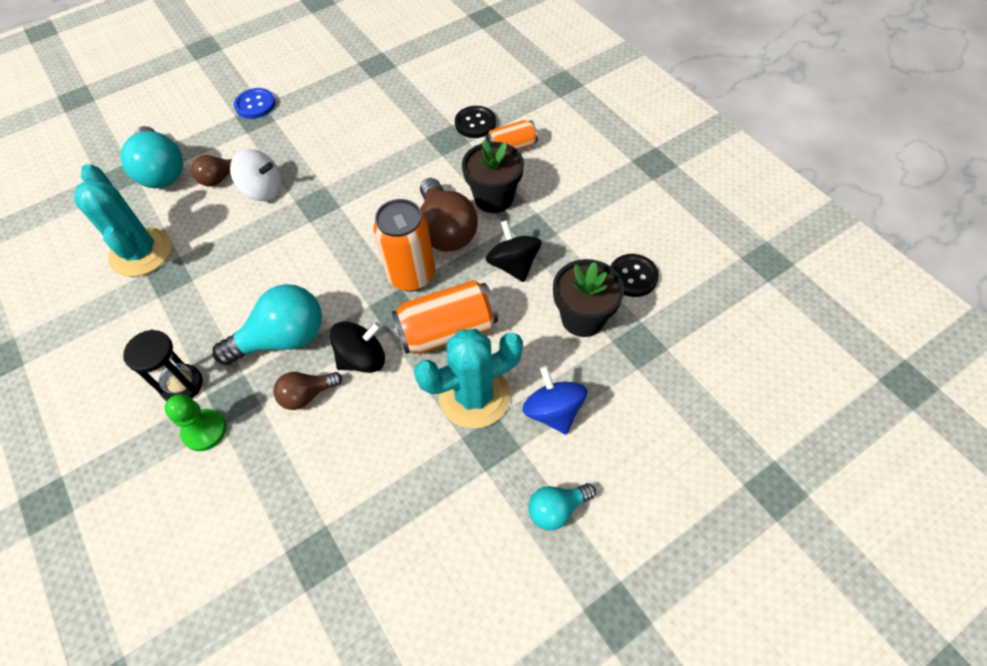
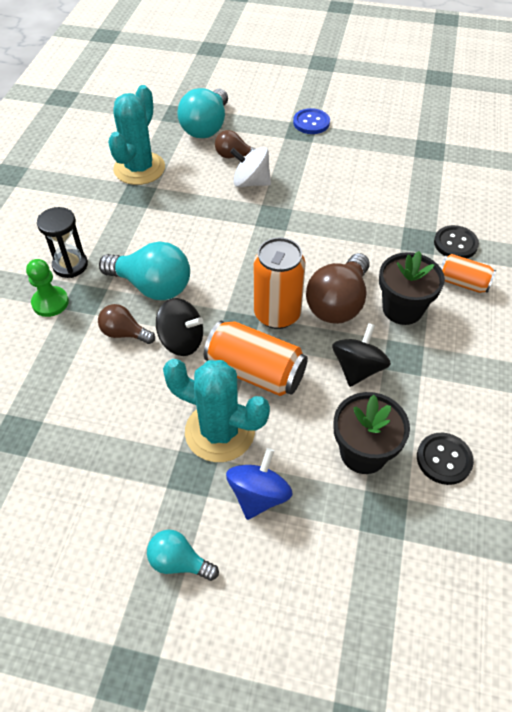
camera: 45 degrees right, 5 degrees down
(263, 190) = (251, 182): white spinning top -> white spinning top turned 135 degrees clockwise

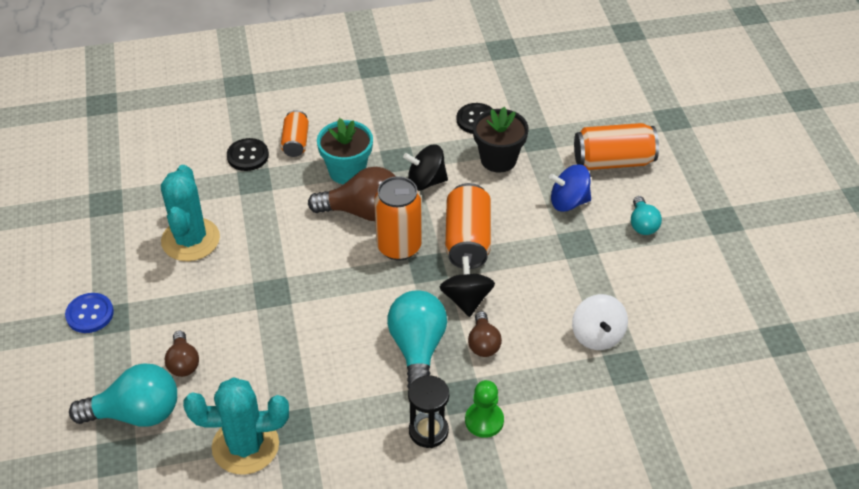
camera: 115 degrees left, 5 degrees down
(220, 431) = (535, 241): turquoise cactus -> turquoise cactus (190, 240)
(251, 182) = (225, 330): white spinning top -> white spinning top (597, 335)
(303, 589) = (613, 161): none -> orange can
(402, 309) = (347, 171): black flower pot -> turquoise flower pot

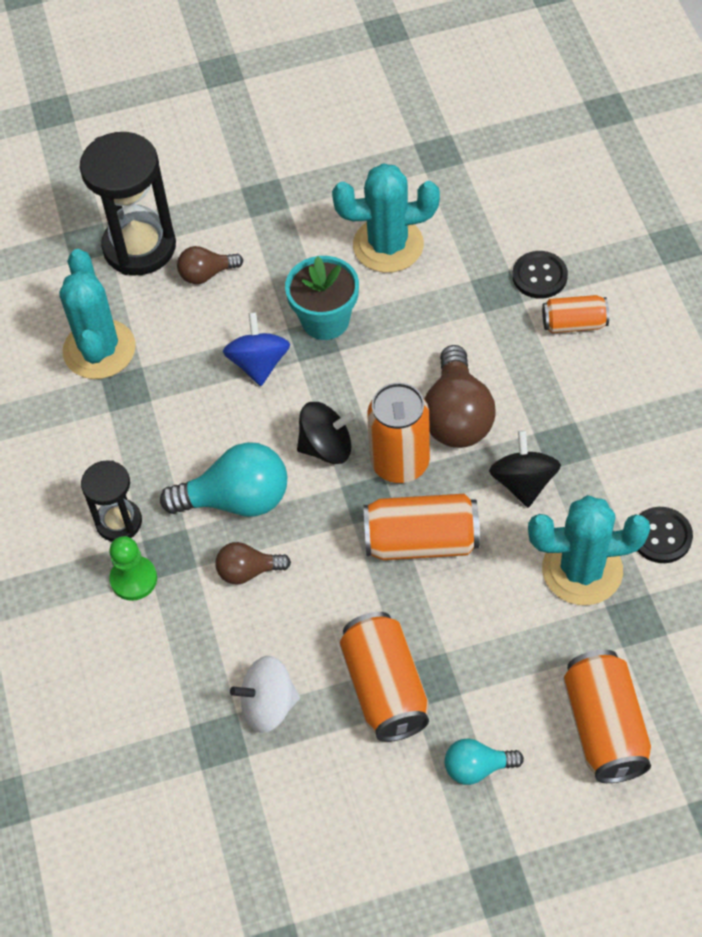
camera: 90 degrees right, 10 degrees up
(90, 314) = (269, 178): blue button -> none
(136, 413) = (139, 247): turquoise light bulb -> black hourglass
(347, 171) = (529, 388): turquoise flower pot -> turquoise flower pot (325, 320)
(466, 299) = (318, 547): black spinning top -> black spinning top (326, 447)
(498, 159) = (582, 570): black flower pot -> turquoise cactus
(568, 202) = (509, 666): blue spinning top -> blue spinning top (259, 363)
(584, 268) = (385, 688): none -> orange can

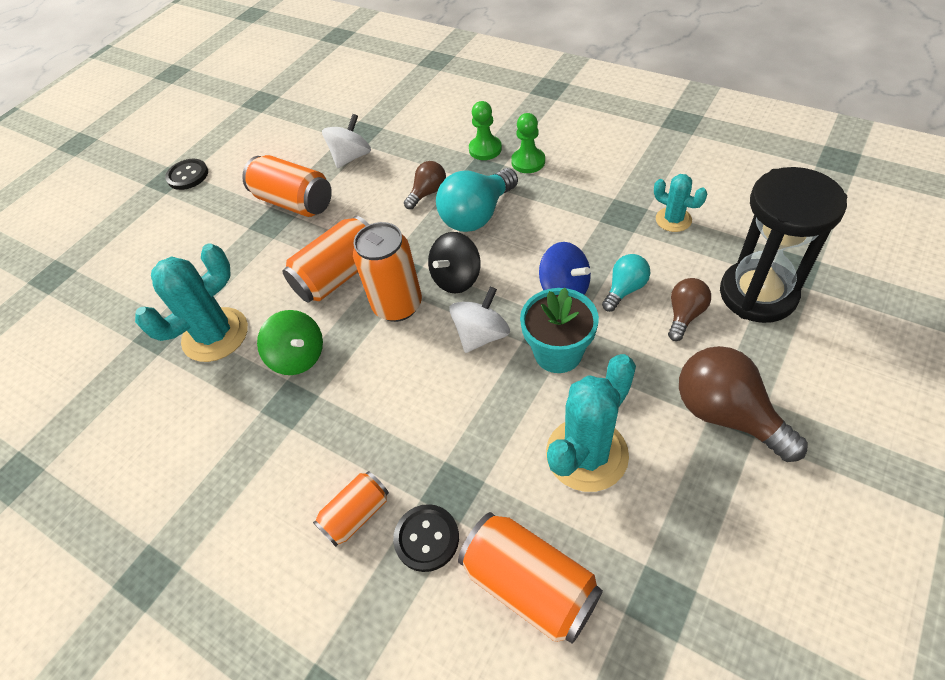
camera: 140 degrees right, 5 degrees down
(99, 349) = (673, 220): turquoise cactus -> turquoise cactus, size x0.55
(119, 522) = (528, 162): black hourglass -> green pawn
(362, 379) = (481, 335): none -> white spinning top
(457, 416) = (387, 363): brown light bulb -> brown light bulb (726, 414)
(477, 768) = (213, 207): turquoise light bulb -> turquoise light bulb (625, 289)
(523, 482) = (298, 357): black spinning top -> green spinning top
(604, 728) = (147, 269): orange can -> orange can (530, 585)
(661, 536) = (168, 396): black button -> black button (188, 175)

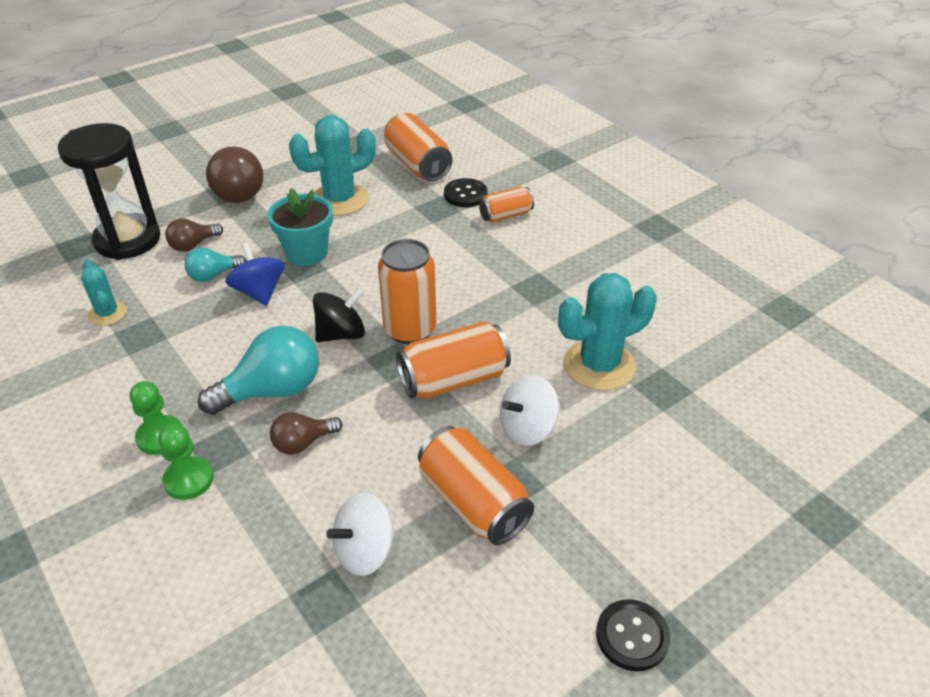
camera: 165 degrees left, 10 degrees down
(298, 357) = (519, 319): green spinning top -> none
(481, 335) = (354, 283): white spinning top -> white spinning top (527, 428)

